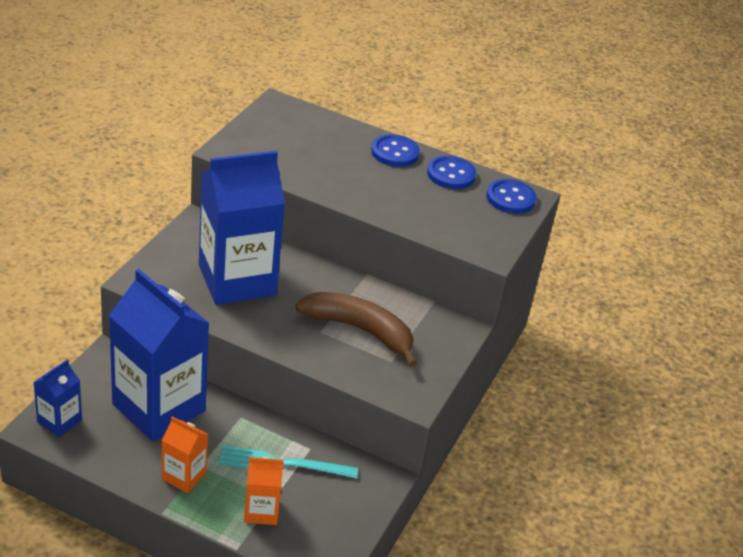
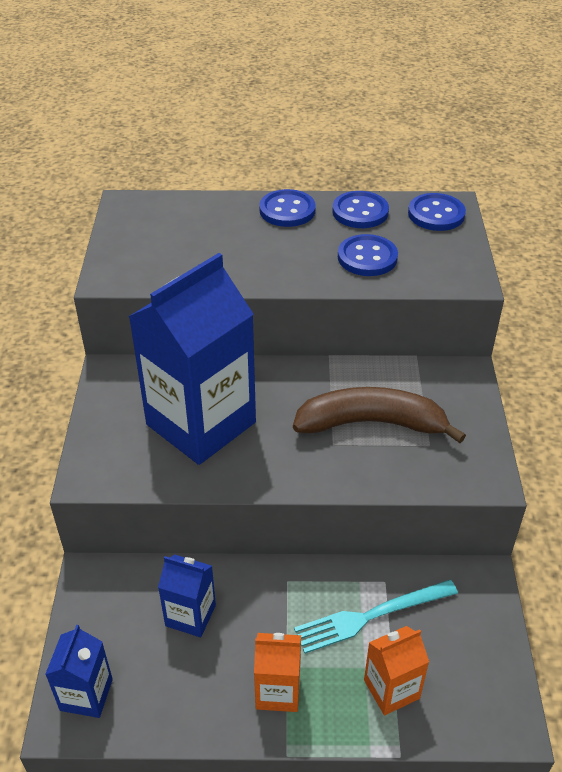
camera: 20 degrees left, 5 degrees up
(159, 407) = (190, 615): blue carton -> blue carton, size x0.46
(426, 208) = (367, 257): none -> blue button

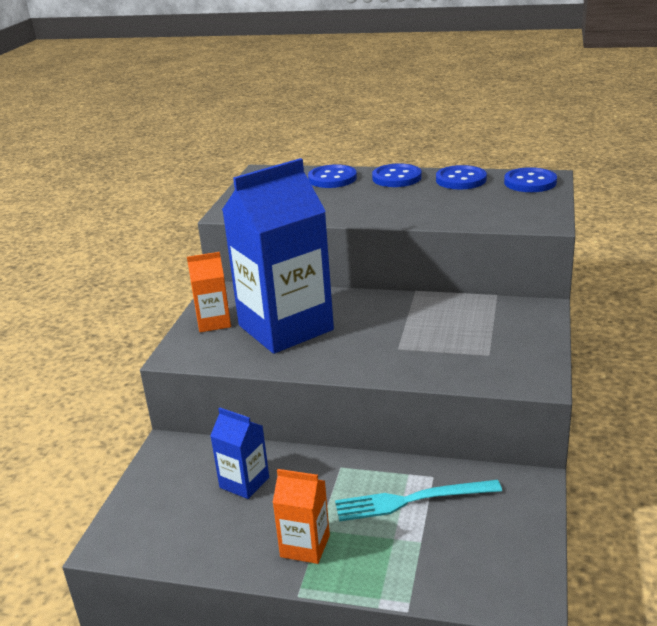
camera: 15 degrees right, 15 degrees down
(86, 695) = (134, 528): blue carton -> none
(367, 257) = (456, 206): blue button -> blue button (332, 178)
(372, 423) = (439, 337): brown banana -> none
(391, 689) = (414, 558): orange carton -> orange carton (213, 322)

